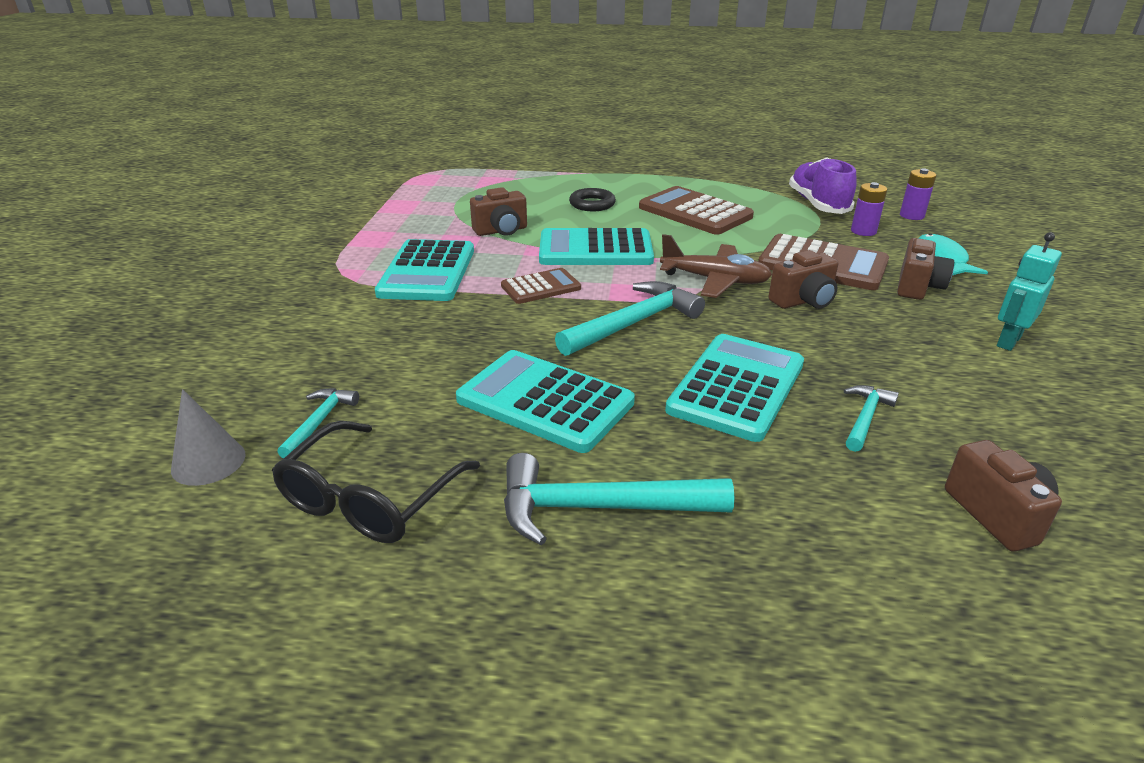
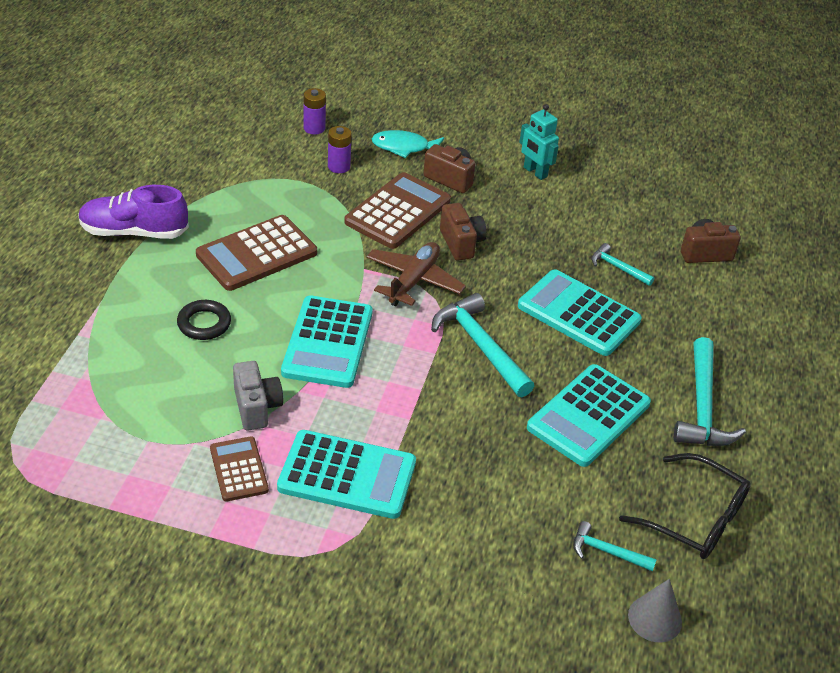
camera: 85 degrees left, 10 degrees up
(501, 231) = (256, 407): brown camera -> grey camera
(541, 287) = (402, 393): brown calculator -> brown calculator (239, 469)
(818, 204) = (267, 170): purple shoe -> purple shoe (134, 232)

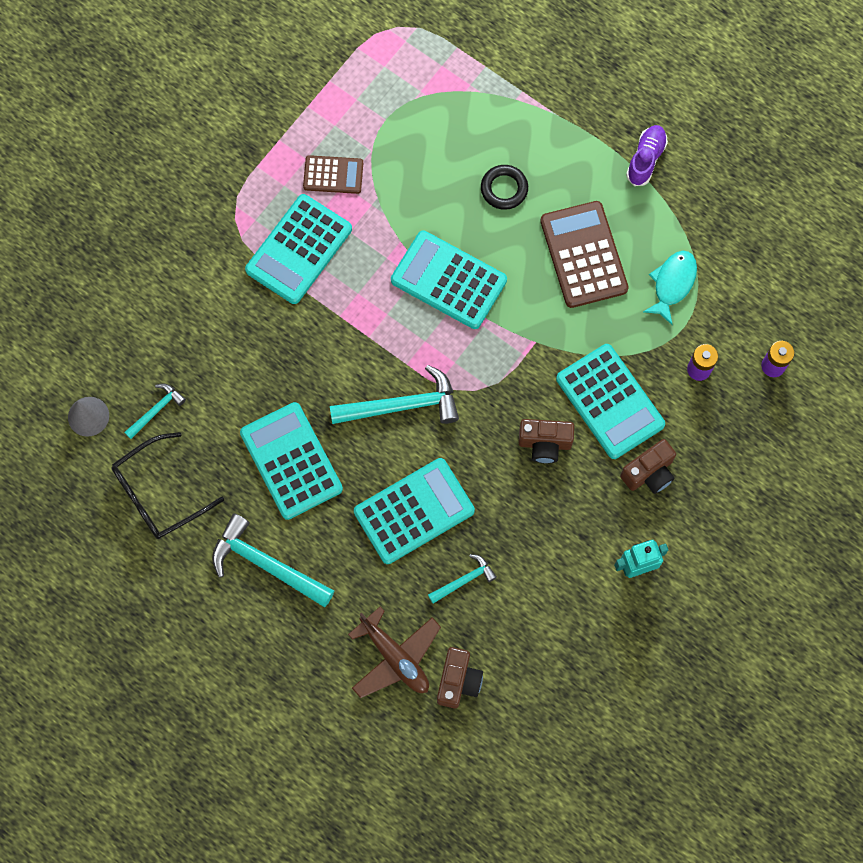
camera: 115 degrees right, 30 degrees up
(134, 232) = (645, 159): purple shoe -> purple shoe, size x0.66
(256, 407) = (393, 204): grey camera -> none
(398, 212) = (610, 401): brown calculator -> turquoise calculator
(404, 147) = (716, 446): turquoise fish -> turquoise fish (672, 284)
(413, 281) = (504, 380): brown plane -> brown plane (395, 657)

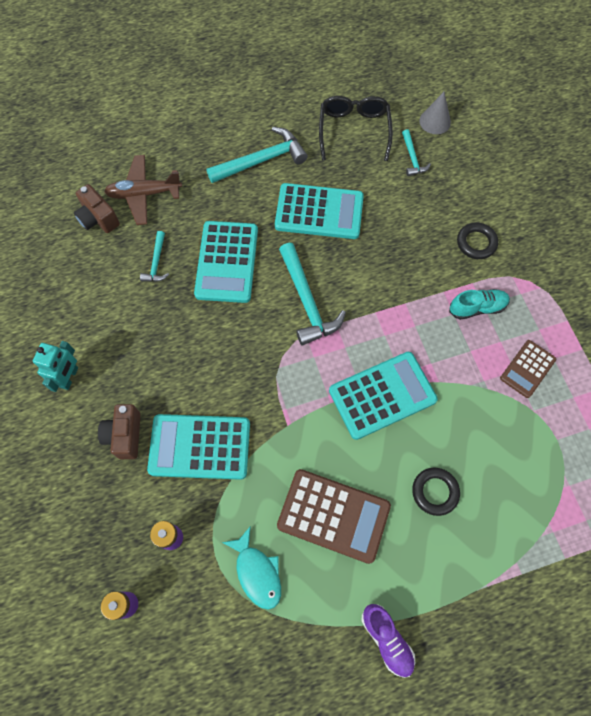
camera: 125 degrees right, 5 degrees down
(223, 289) = (476, 243): none -> black ring
(299, 249) = (477, 308): turquoise calculator -> turquoise shoe
(402, 405) = (307, 301): turquoise hammer -> turquoise hammer turned 45 degrees counterclockwise
(544, 444) = (205, 377): brown camera -> none

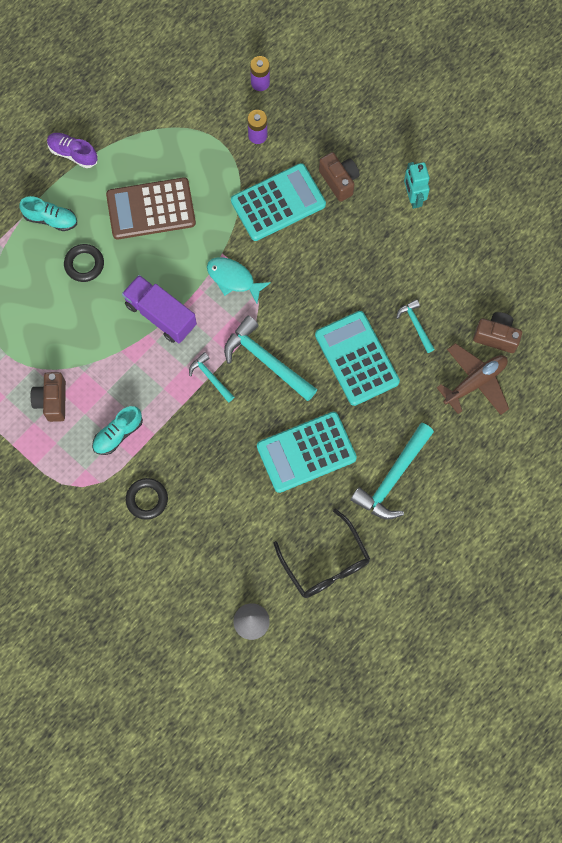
camera: 150 degrees right, 5 degrees up
(257, 572) = (184, 146): turquoise fish -> turquoise fish (233, 279)
(382, 395) = (160, 315): turquoise calculator -> purple truck
(412, 158) = (251, 562): turquoise hammer -> turquoise hammer (210, 377)
(448, 567) = (51, 219): none -> turquoise shoe
(527, 369) = (52, 401): brown calculator -> brown camera

